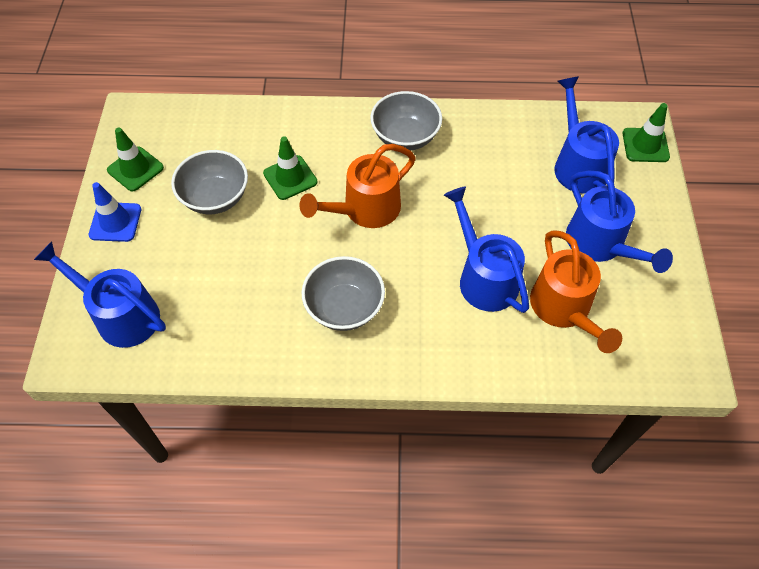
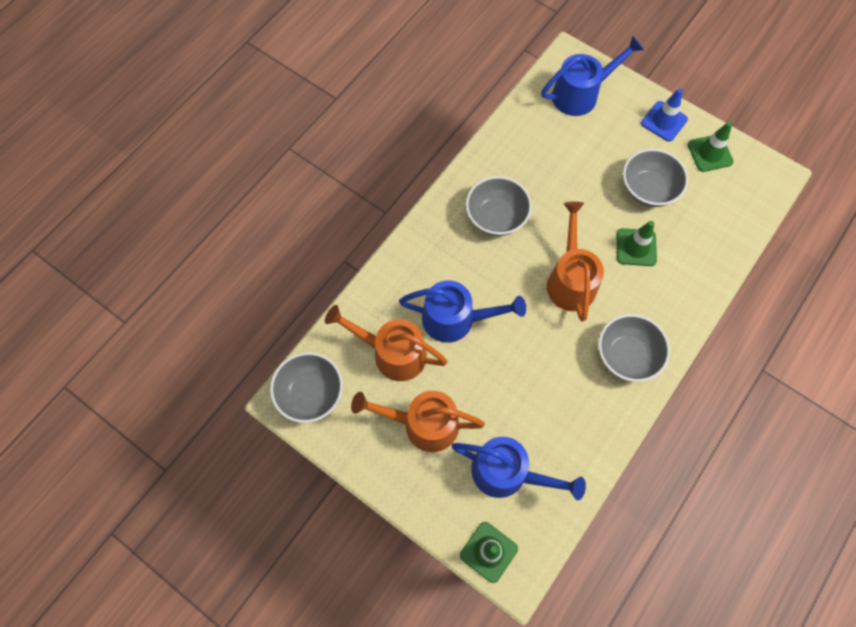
camera: 125 degrees right, 10 degrees up
(601, 245) = (422, 424): blue watering can -> orange watering can
(667, 353) = (310, 394): none -> grey bowl

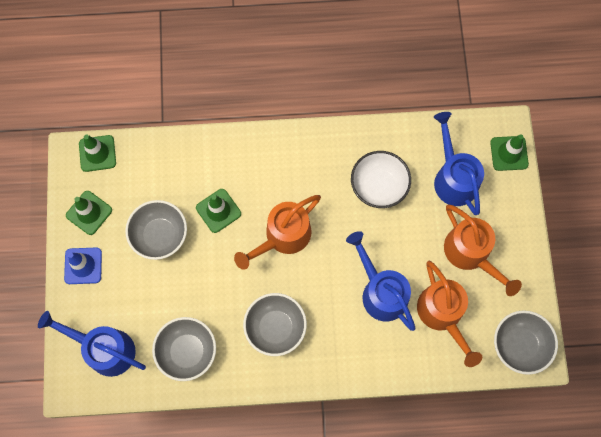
camera: 130 degrees left, 5 degrees up
(554, 396) = (378, 186): none -> white bowl
(626, 355) = (309, 161): grey bowl -> grey bowl (187, 351)
(764, 193) = (97, 153): none -> green traffic cone

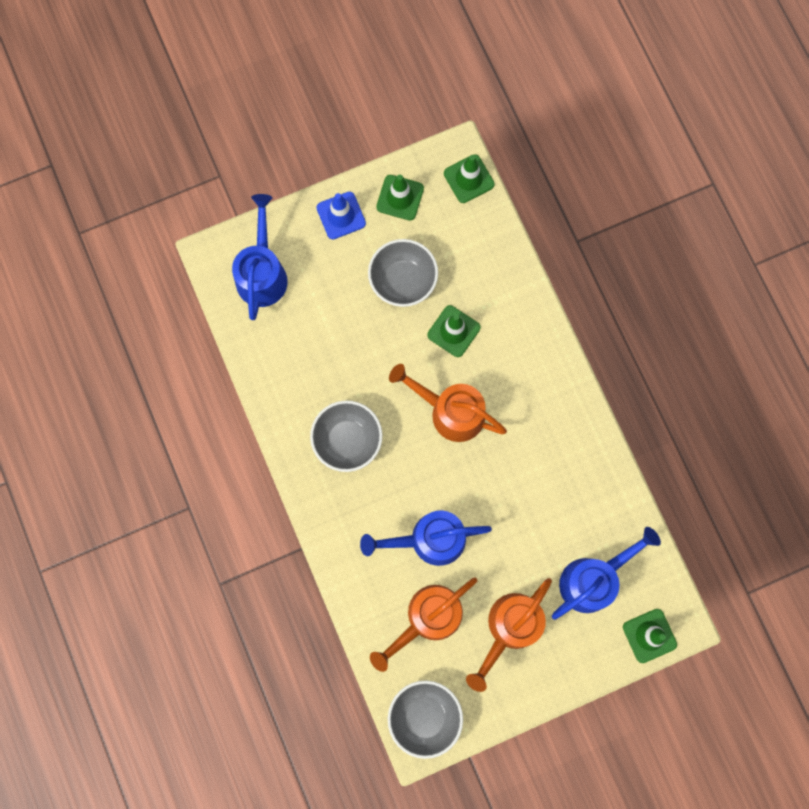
camera: 70 degrees right, 5 degrees up
(187, 351) = (289, 358): grey bowl -> none
(378, 186) = (549, 497): white bowl -> none
(380, 291) = (429, 540): blue watering can -> blue watering can turned 135 degrees counterclockwise

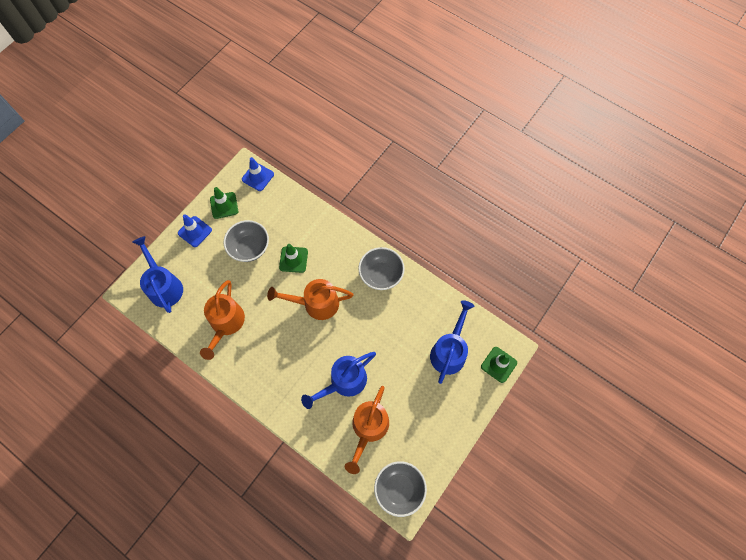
camera: 30 degrees left, 10 degrees down
(347, 440) = (264, 352): grey bowl -> grey bowl (381, 275)
(468, 179) = (258, 177): green traffic cone -> blue traffic cone
(509, 629) = (419, 407): orange watering can -> orange watering can (226, 324)

